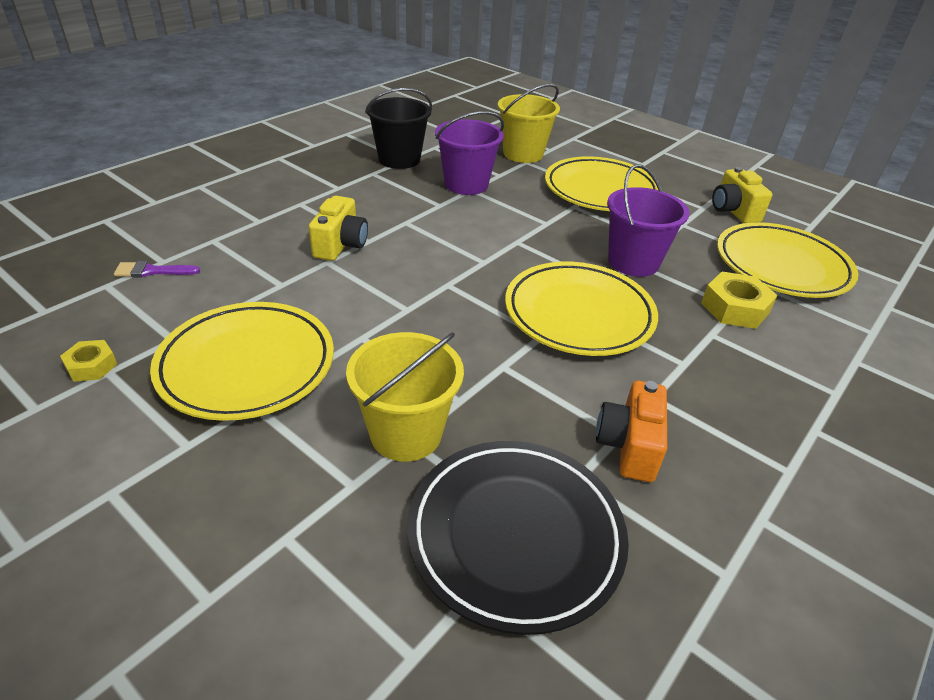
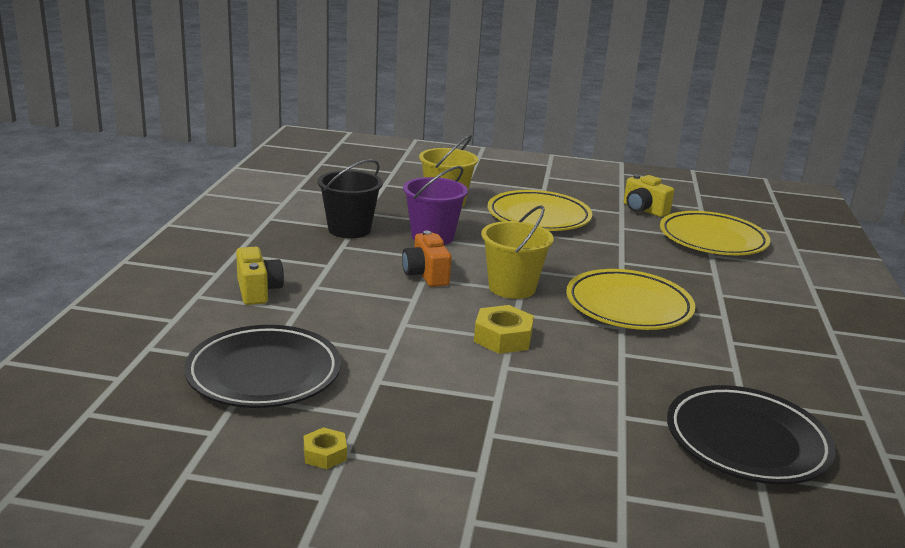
camera: 30 degrees left, 15 degrees down
(152, 271) = (264, 374): purple brush -> black plate
(247, 365) = (448, 412): yellow plate -> none
(340, 245) = (396, 309): yellow camera -> yellow camera (258, 291)
(406, 433) = (615, 413): yellow bucket -> yellow bucket (512, 288)
(629, 446) = (749, 373): orange camera -> orange camera (426, 275)
(633, 262) = (621, 262): purple bucket -> none
(734, 308) = (715, 274): yellow nut -> yellow nut (503, 338)

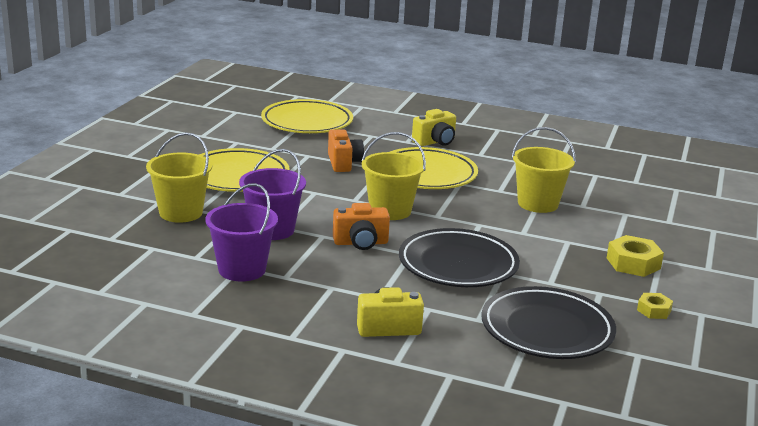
camera: 80 degrees left, 0 degrees up
(349, 229) = (242, 269): black bucket -> purple bucket
(503, 338) = (479, 227): yellow nut -> yellow nut (633, 263)
(601, 380) = (538, 204): none -> yellow bucket
(617, 261) = (343, 163): none -> orange camera
(643, 210) = (234, 133): yellow camera -> yellow camera (435, 142)
(746, 442) = (603, 177): black plate -> black plate (458, 265)

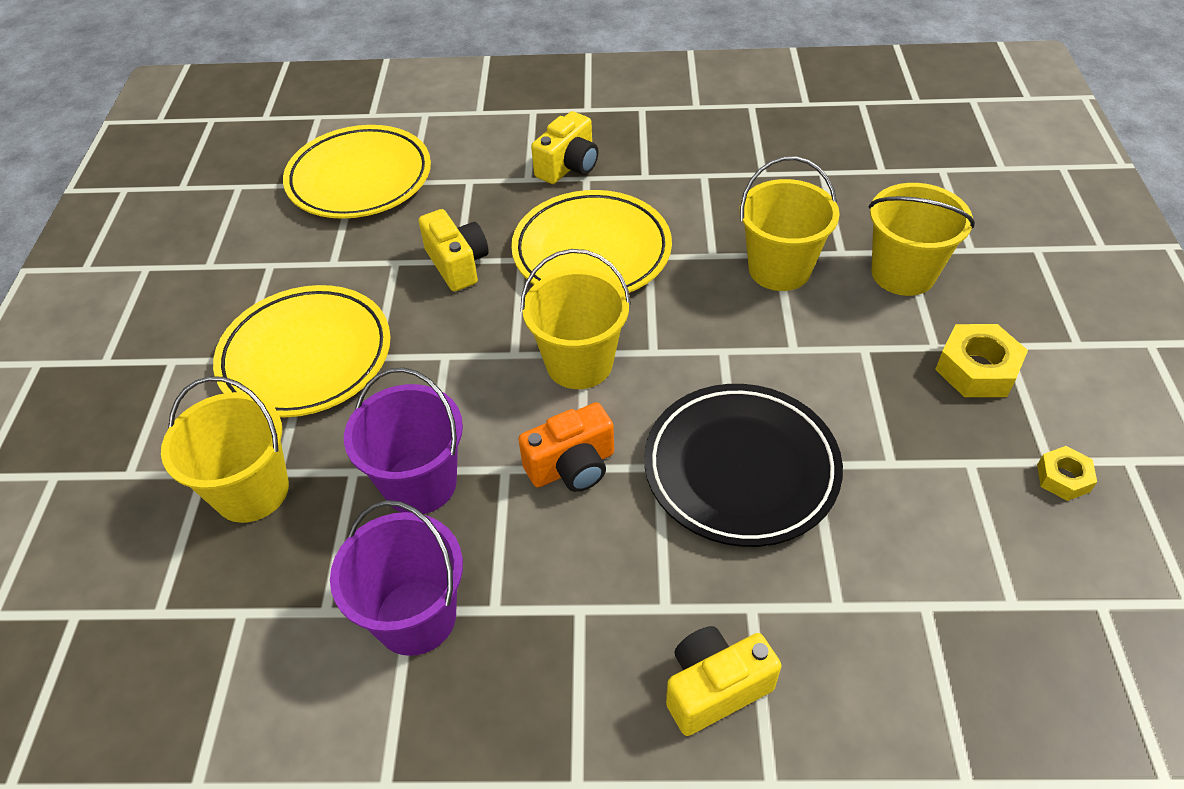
camera: 15 degrees left, 25 degrees up
(343, 163) = (457, 264): orange camera -> yellow camera
(547, 330) = (946, 592): black plate -> none
(616, 221) = (903, 273): none -> yellow bucket

